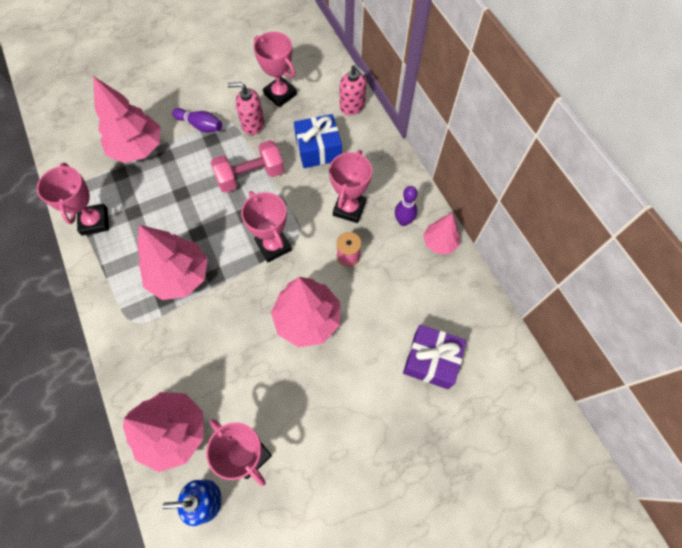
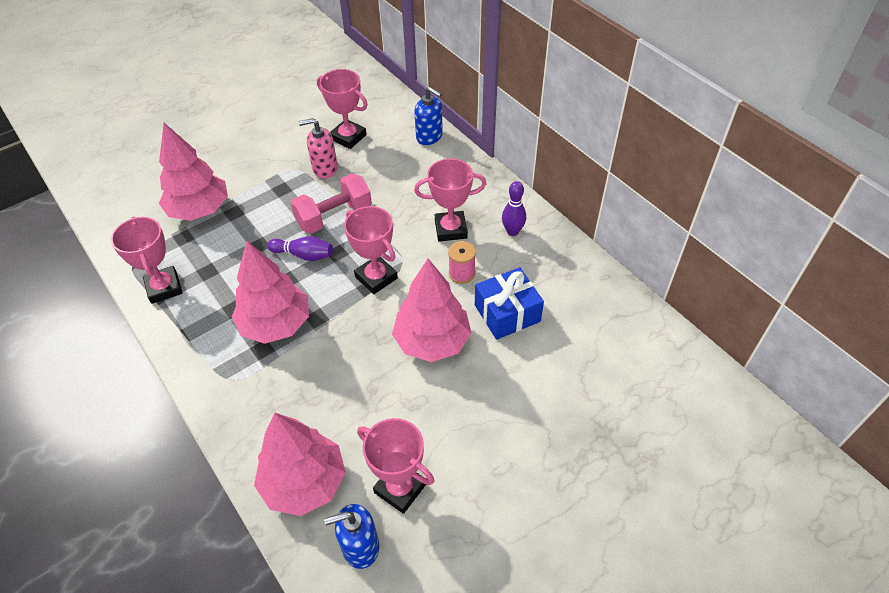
camera: 10 degrees left, 15 degrees down
(200, 125) = (266, 178): purple bowling pin -> purple bowling pin (304, 255)
(318, 149) = (403, 180): blue gift -> blue gift (507, 313)
(349, 208) = (451, 229): pink trophy -> pink trophy turned 75 degrees clockwise
(352, 106) = (429, 136): pink soap dispenser -> blue soap dispenser
(431, 360) = (579, 356): purple gift -> none
(439, 242) = (556, 245): pink tree -> none

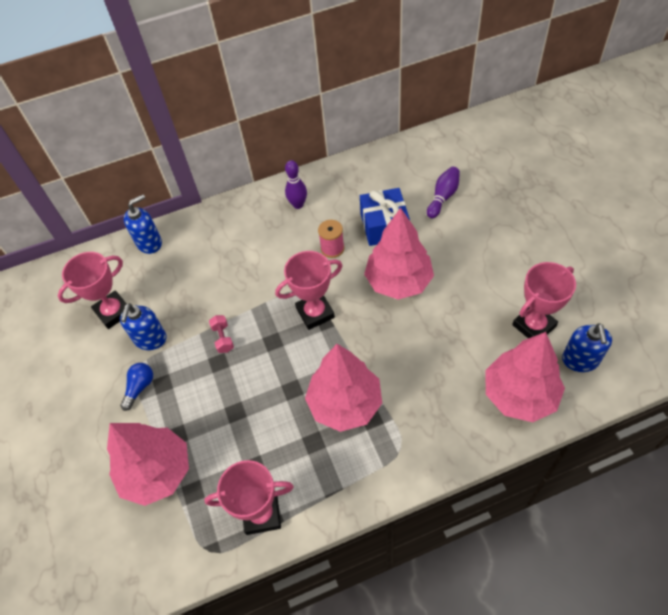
camera: 70 degrees left, 5 degrees up
(276, 176) = (140, 387): none -> blue light bulb
(304, 255) = (265, 371): purple bowling pin -> purple bowling pin (443, 197)
(325, 168) = (150, 339): pink soap dispenser -> blue soap dispenser
(334, 216) = (223, 338): pink dumbbell -> pink dumbbell, size x0.48
(451, 229) = (278, 247): pink trophy -> none

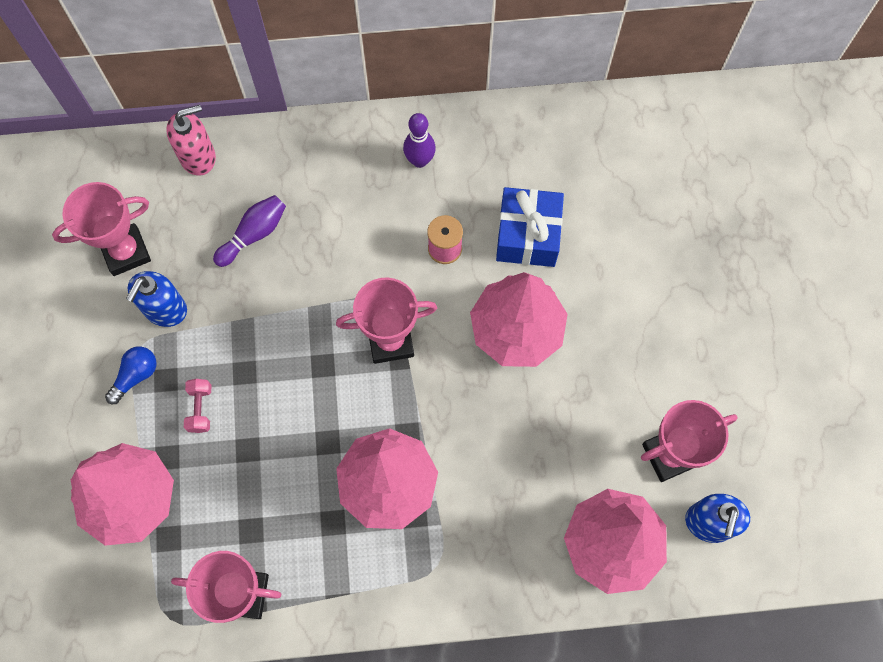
camera: 10 degrees right, 15 degrees up
(149, 243) = (198, 157): blue soap dispenser -> pink soap dispenser
(223, 338) = (259, 339): pink dumbbell -> pink dumbbell (200, 408)
(443, 197) = (626, 215): purple bowling pin -> purple bowling pin (254, 234)

